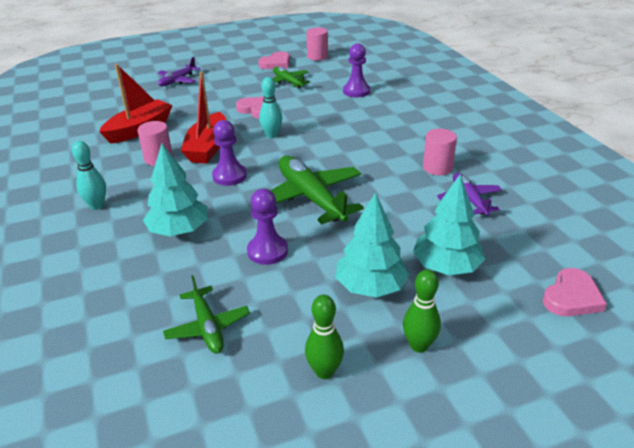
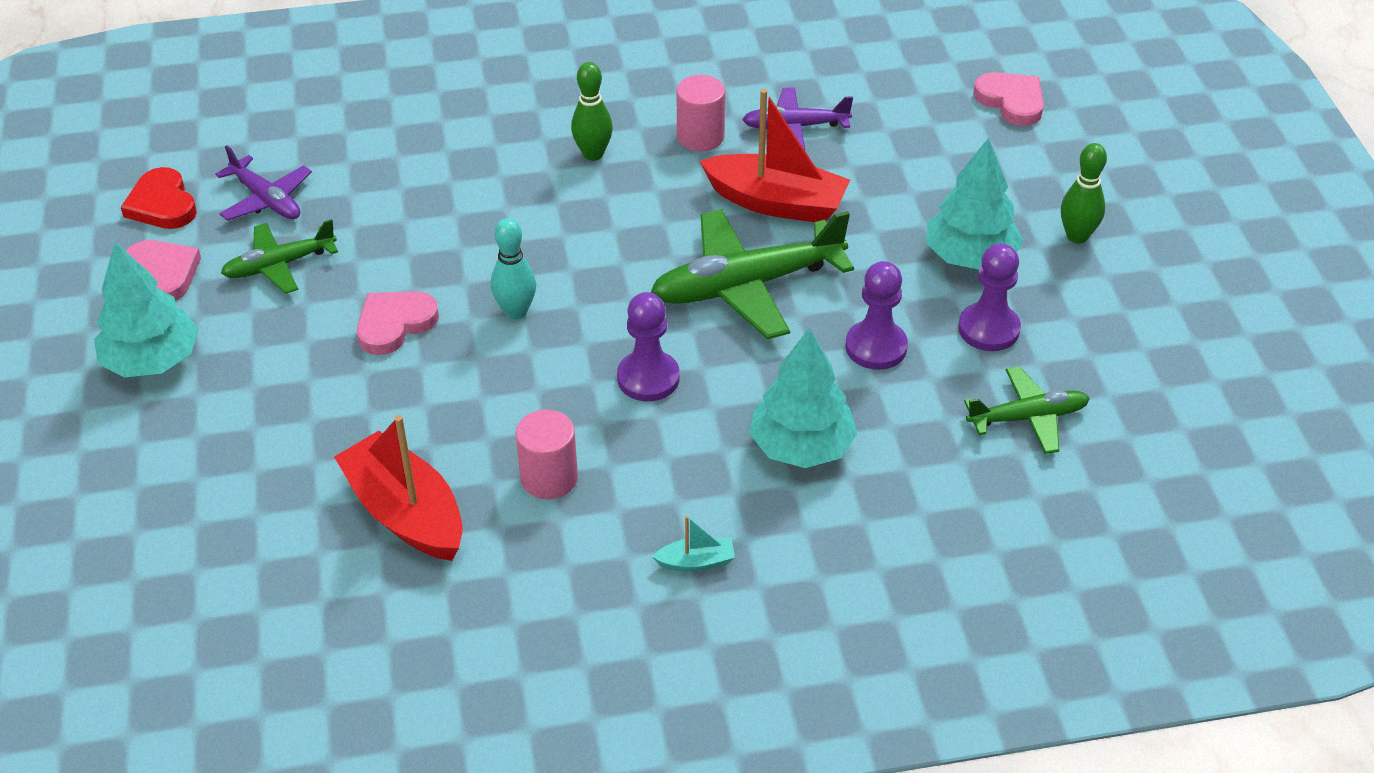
camera: 80 degrees left, 10 degrees up
(97, 206) = (696, 562): turquoise bowling pin -> turquoise boat
(178, 80) = (166, 450): purple plane -> purple plane (266, 199)
(208, 147) = (530, 404): red boat -> red boat (776, 203)
(317, 56) = (162, 204): pink cylinder -> red heart
(324, 371) = (1111, 318): green bowling pin -> green bowling pin (593, 154)
(356, 91) = (378, 175): purple pawn -> purple pawn (988, 329)
(446, 267) = (941, 183): turquoise tree -> turquoise tree (152, 361)

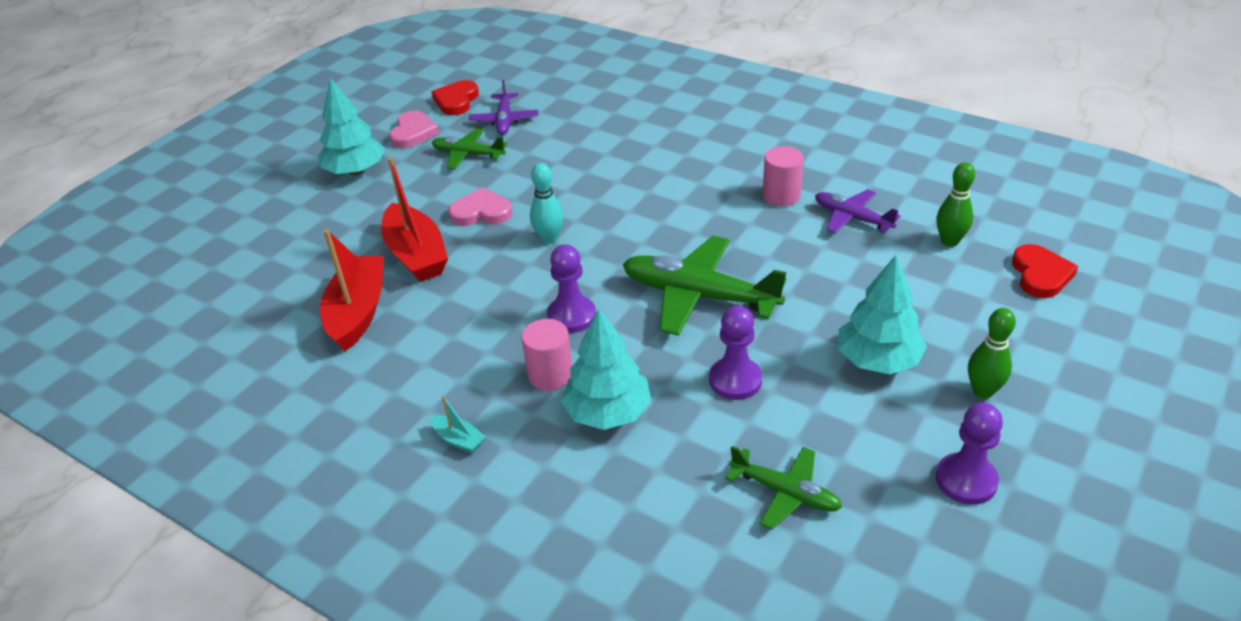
camera: 45 degrees right, 5 degrees down
(549, 478) = (447, 339): pink cylinder -> pink cylinder (550, 375)
(593, 154) = (703, 175): green bowling pin -> green bowling pin (949, 241)
(776, 203) = (781, 257): red boat -> red boat (416, 255)
(988, 329) = (831, 415): purple pawn -> purple pawn (966, 480)
(1011, 101) = (1040, 275): pink heart -> red heart

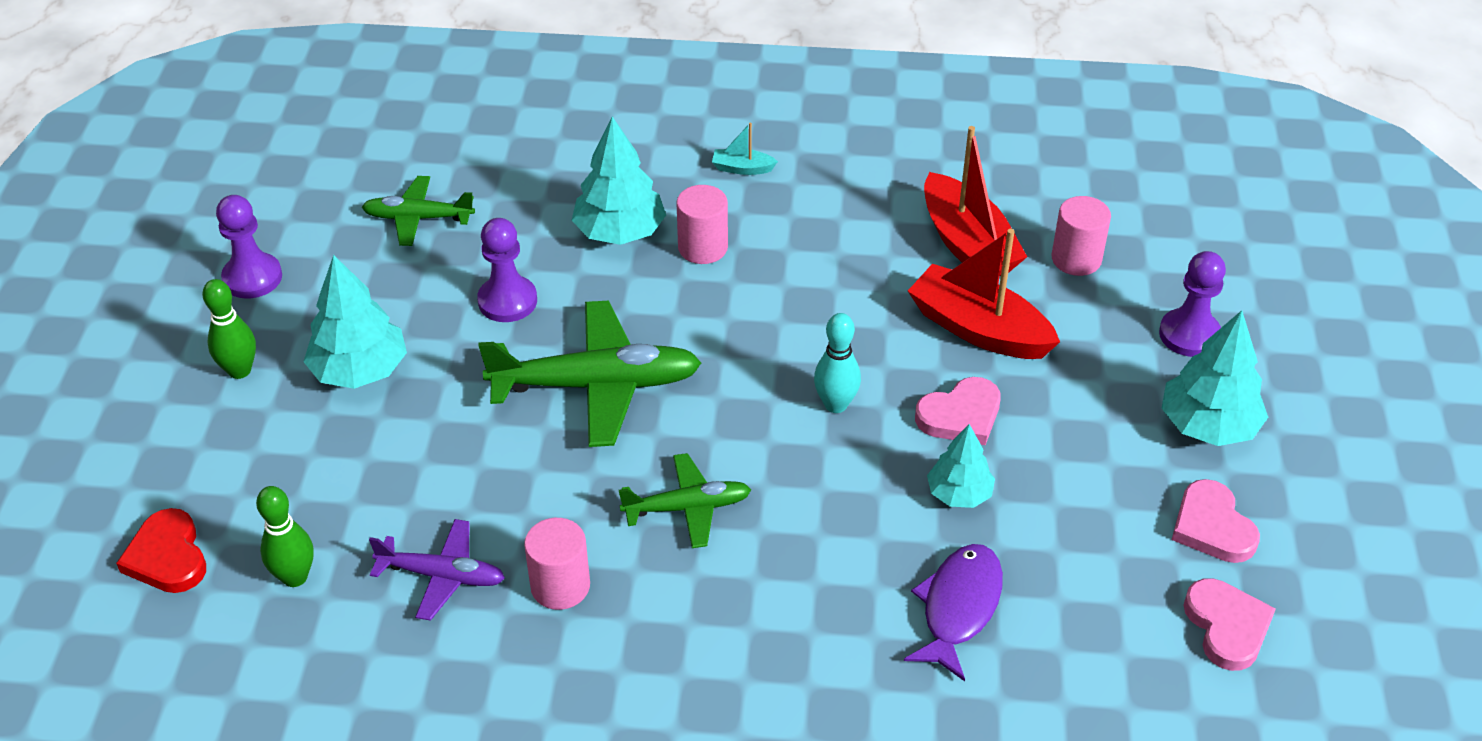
camera: 150 degrees right, 5 degrees up
(302, 278) = (1076, 259): none -> pink cylinder
(456, 101) = (1227, 627): red heart -> pink heart
(468, 155) = (1081, 511): green plane -> green plane (687, 508)
(504, 120) = (1099, 606): purple plane -> none
(523, 178) = (959, 494): none -> turquoise tree
(571, 316) = (728, 314): purple pawn -> purple pawn (1189, 335)
(572, 136) = (958, 608): none -> purple fish

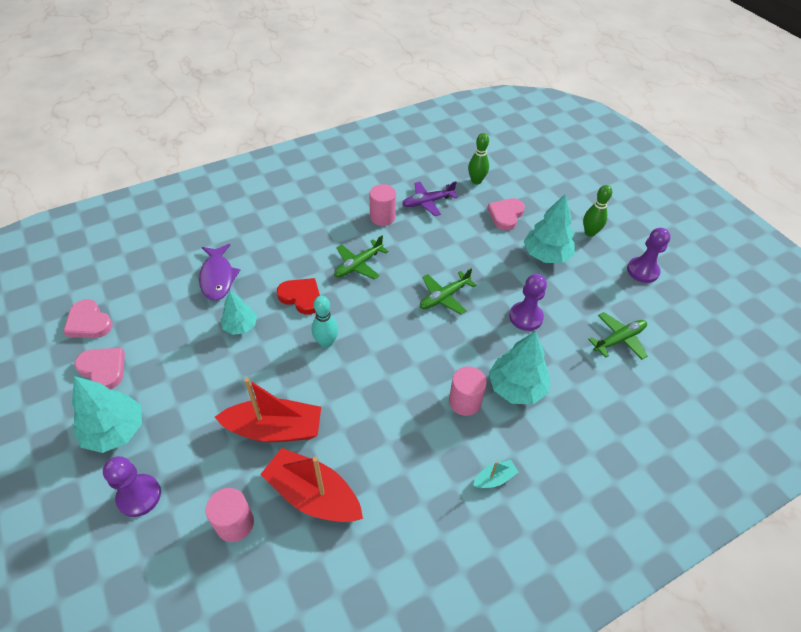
camera: 145 degrees right, 5 degrees up
(167, 557) = (524, 168): red heart -> red heart (301, 297)
(596, 385) = (444, 297): green plane -> green plane, size x0.58
(960, 416) = (259, 368): pink heart -> pink heart (505, 215)

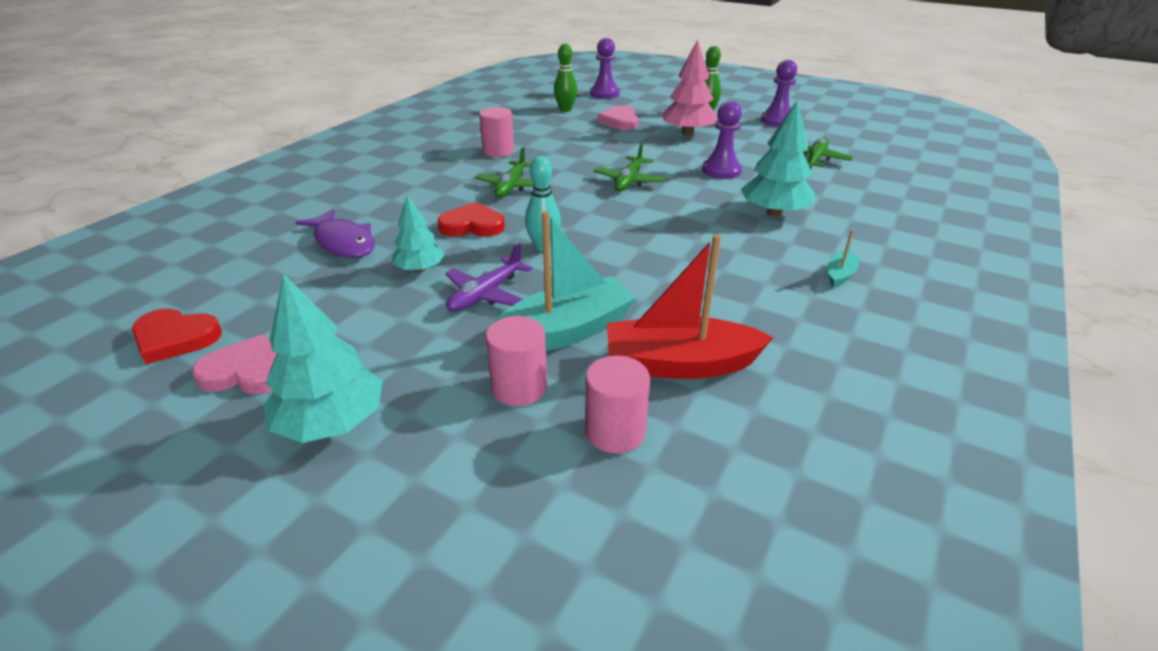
camera: 30 degrees left, 15 degrees down
(89, 322) = (175, 338): pink heart -> red heart
(139, 496) = (444, 470): purple pawn -> purple pawn (604, 94)
(274, 429) = (565, 331): red boat -> turquoise boat
(428, 202) = (534, 131): purple plane -> purple plane (486, 294)
(465, 402) = (741, 237): pink cylinder -> pink cylinder (519, 387)
(546, 255) = (687, 133): turquoise tree -> pink tree

